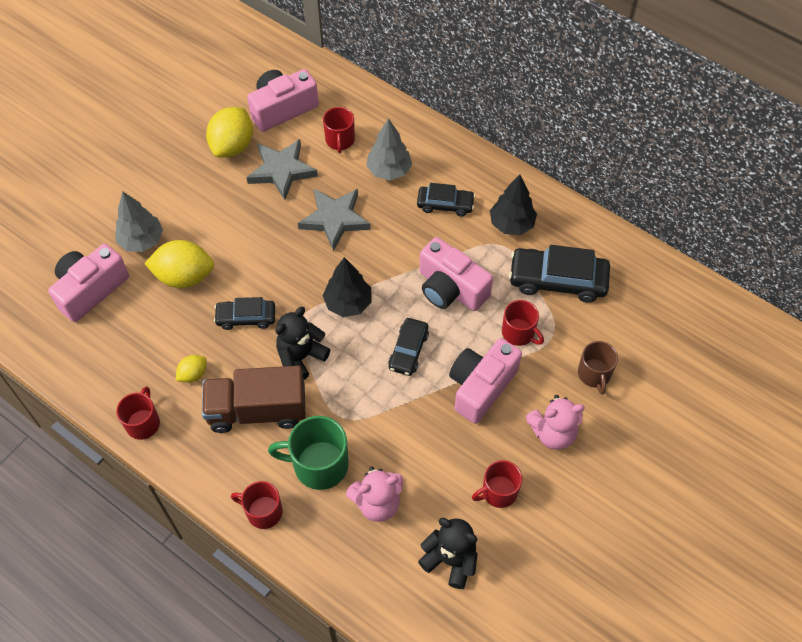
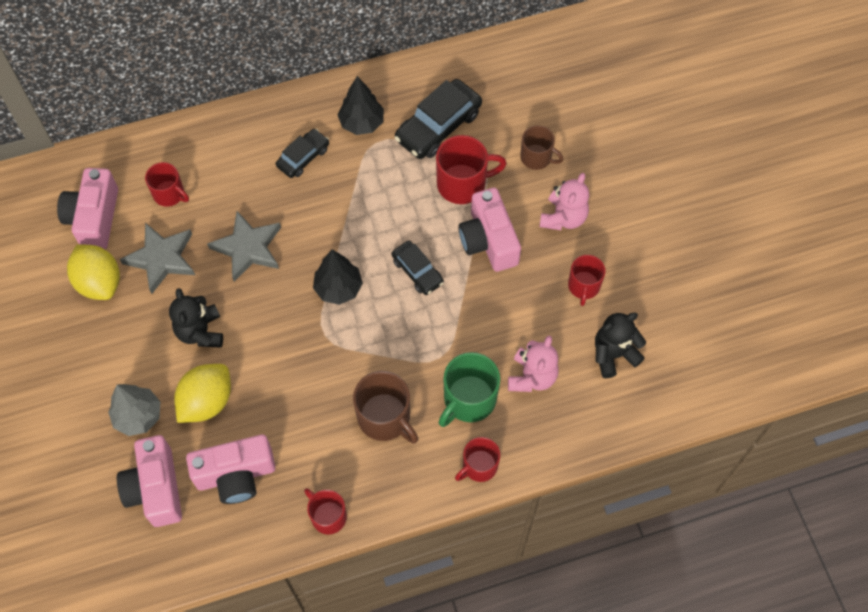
camera: 55 degrees left, 5 degrees up
(193, 374) = (311, 449): yellow lemon -> none
(246, 317) = (289, 375): black car -> none
(257, 410) = (385, 418): brown truck -> brown mug
(301, 357) = (361, 354): black teddy bear -> black teddy bear (200, 332)
(389, 170) = (234, 176): grey tree -> none
(450, 288) = (385, 205): pink camera -> pink camera (236, 475)
(518, 333) = (463, 184): red mug -> red mug, size x1.55

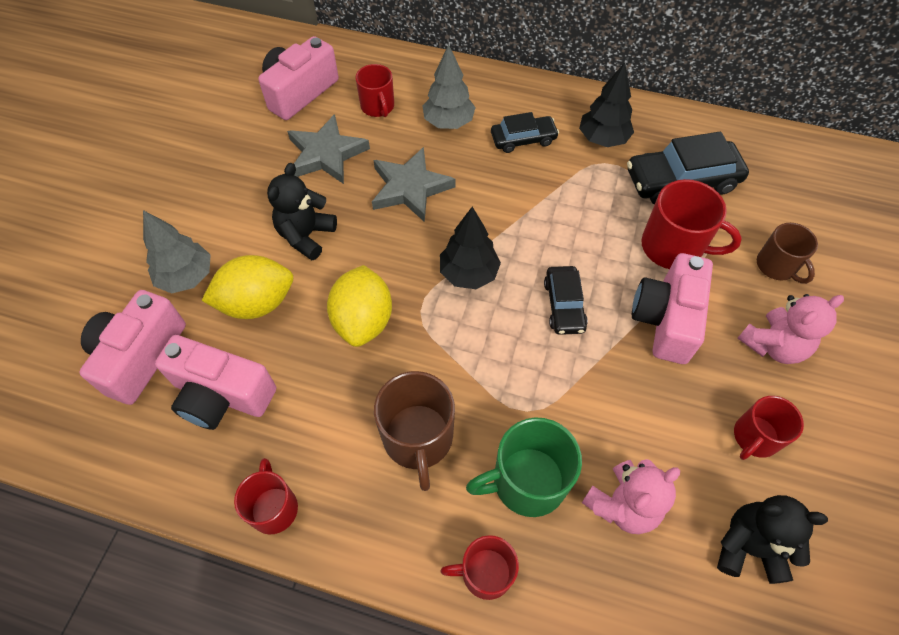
camera: 35 degrees right, 5 degrees down
(99, 282) = (258, 143): yellow lemon -> yellow lemon (363, 320)
(236, 176) = (448, 122): none -> grey tree

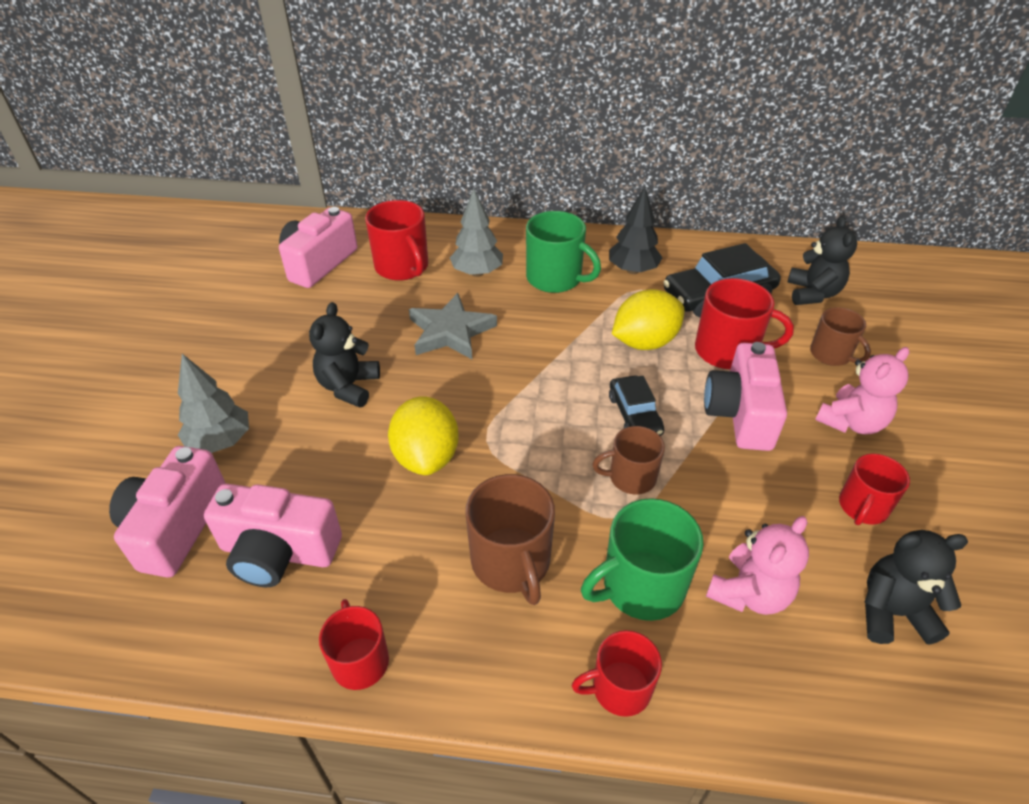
camera: 10 degrees left, 15 degrees down
(257, 303) = (305, 456): yellow lemon -> yellow lemon (644, 342)
(326, 154) = (357, 312): grey star -> none
(378, 107) = (402, 267): red mug -> red mug, size x1.55
(468, 273) = (529, 399): black tree -> none
(523, 139) = (555, 278): black car -> green mug
(544, 371) = (631, 477): none -> brown mug
(779, 191) = (812, 294): none -> black teddy bear

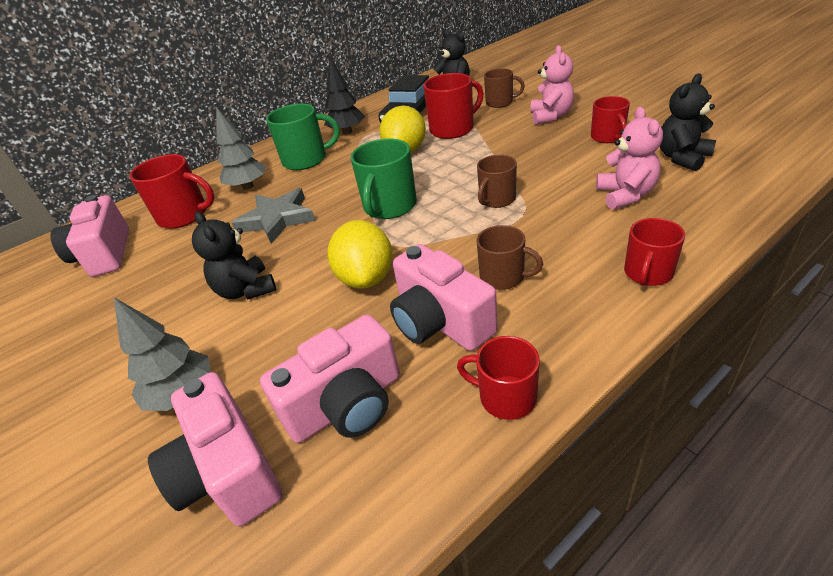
camera: 40 degrees left, 5 degrees down
(426, 457) = (366, 278): yellow lemon -> yellow lemon turned 45 degrees clockwise
(511, 562) = (503, 277): brown mug -> brown mug, size x0.65
(634, 415) = (453, 178): black car -> none
(641, 586) = (580, 231): green mug -> green mug (389, 206)
(740, 414) = (501, 144): pink camera -> pink camera (440, 321)

